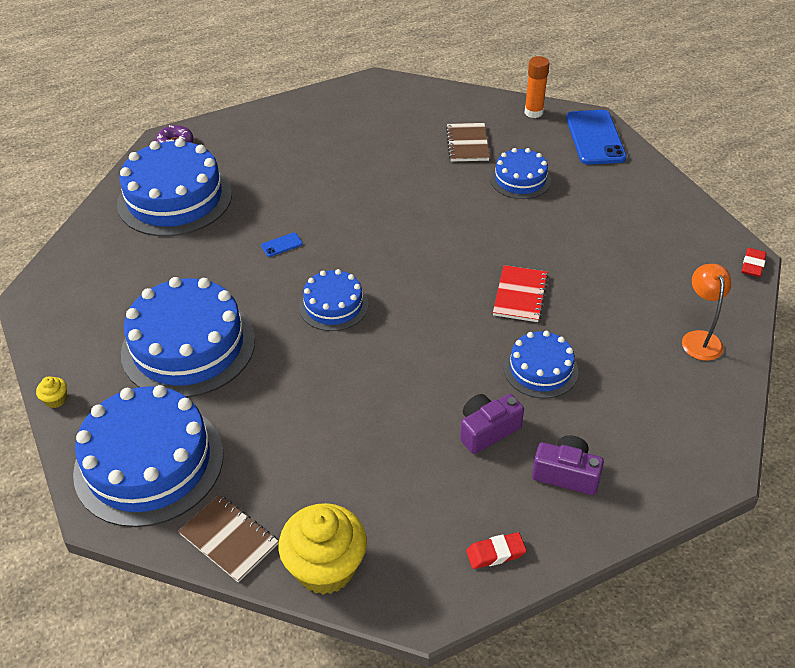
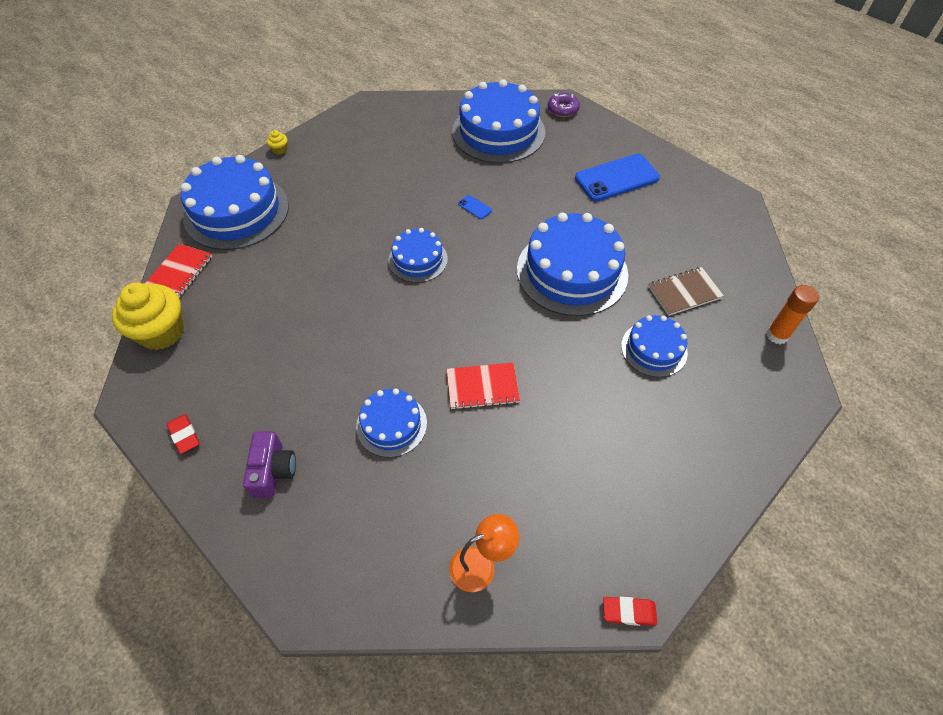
camera: 70 degrees right, 10 degrees up
(188, 346) = (346, 193): blue cake -> blue cake (572, 271)
(229, 539) = (179, 272): brown notebook -> red notebook
(487, 430) = (309, 400): purple camera -> none
(595, 138) = (770, 402): blue phone -> blue phone (617, 178)

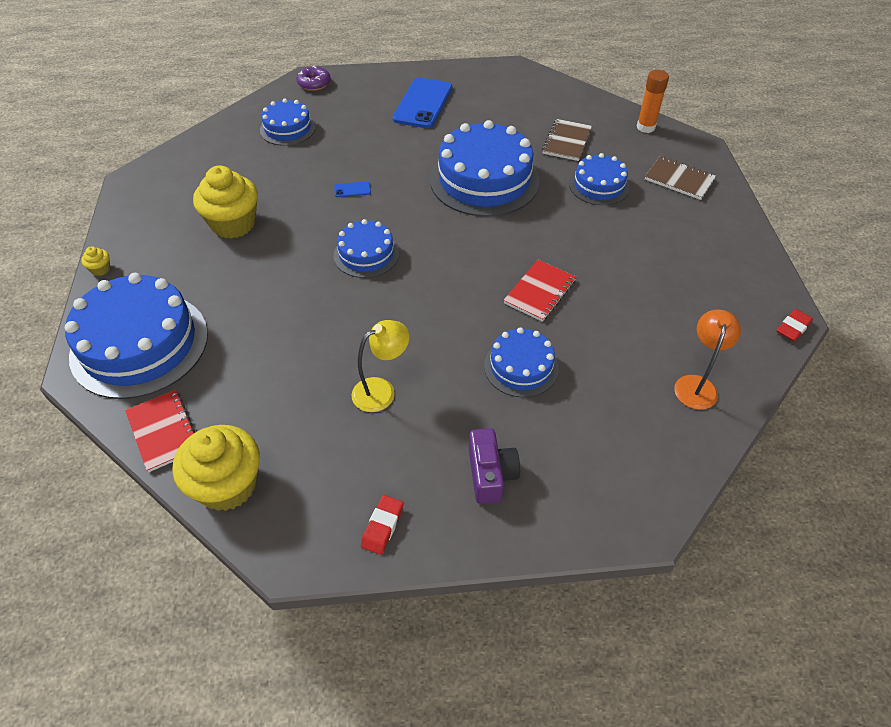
camera: 50 degrees left, 5 degrees down
(184, 435) = (382, 526): red eraser -> red eraser turned 75 degrees counterclockwise
(273, 471) = (490, 474): purple camera -> purple camera turned 45 degrees clockwise
(298, 356) = (381, 390): none -> yellow lamp
(377, 175) = (233, 224): none -> yellow cupcake
(498, 132) = (287, 128): blue cake -> blue cake, size x0.54
(733, 403) = (679, 179): none -> brown notebook

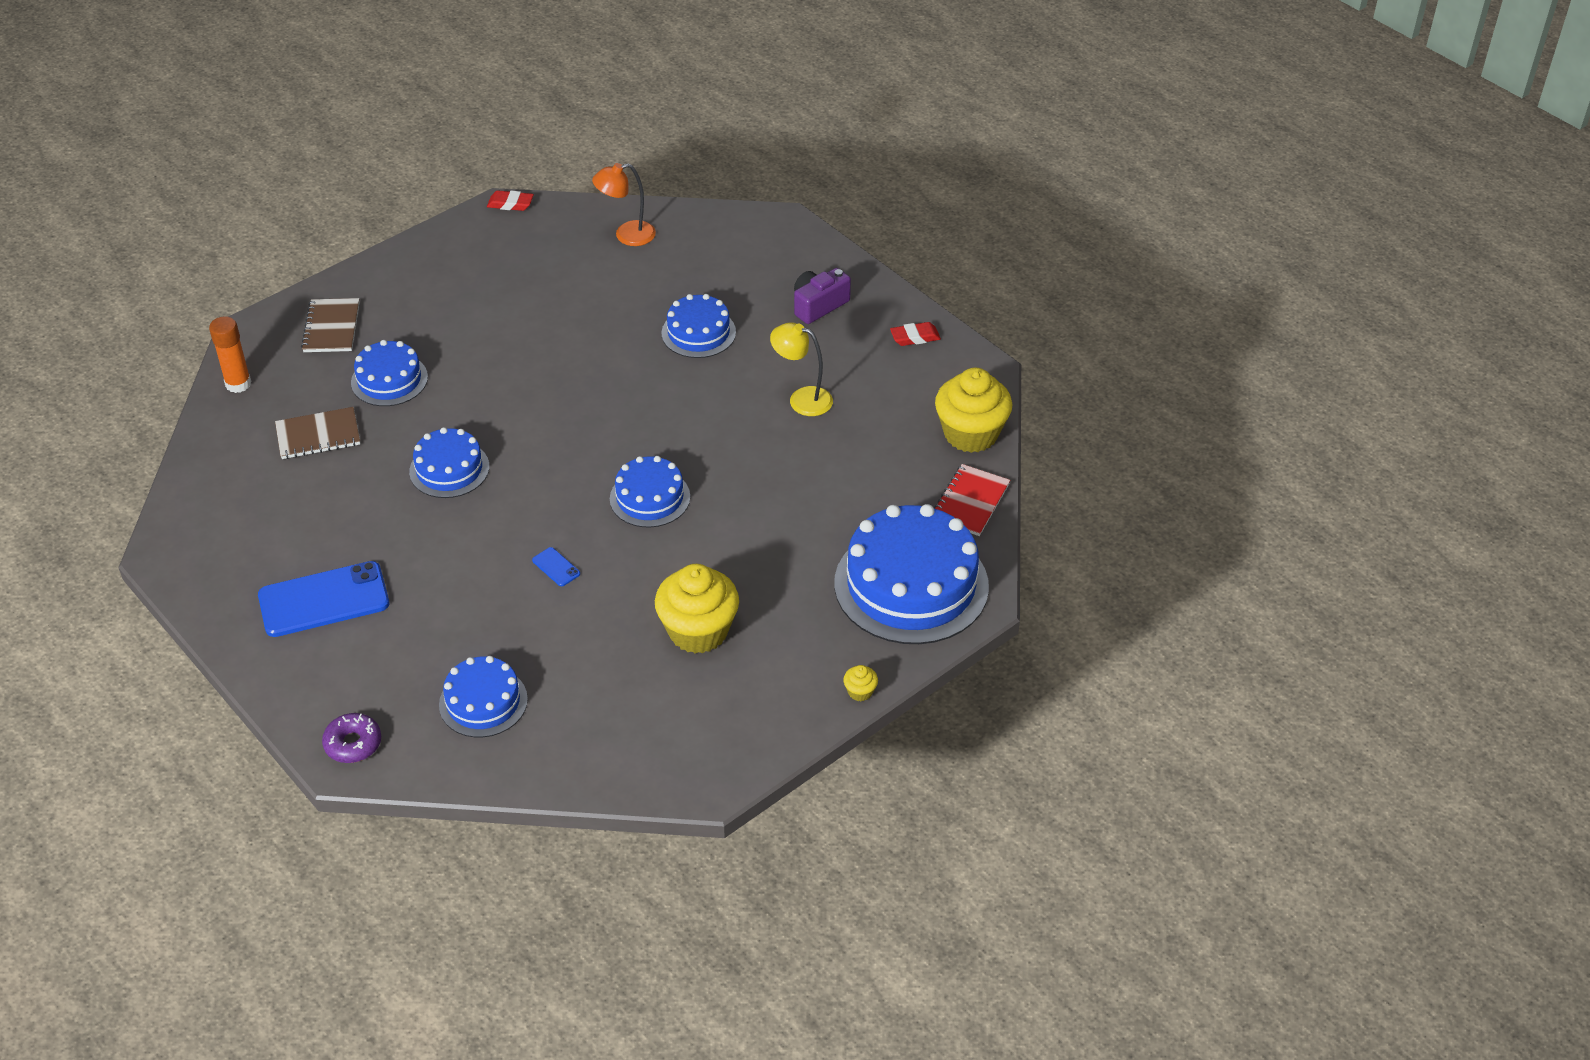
camera: 125 degrees left, 5 degrees down
(484, 180) = (449, 469): blue cake -> blue cake, size x0.54
(539, 292) = (596, 358): red notebook -> none

